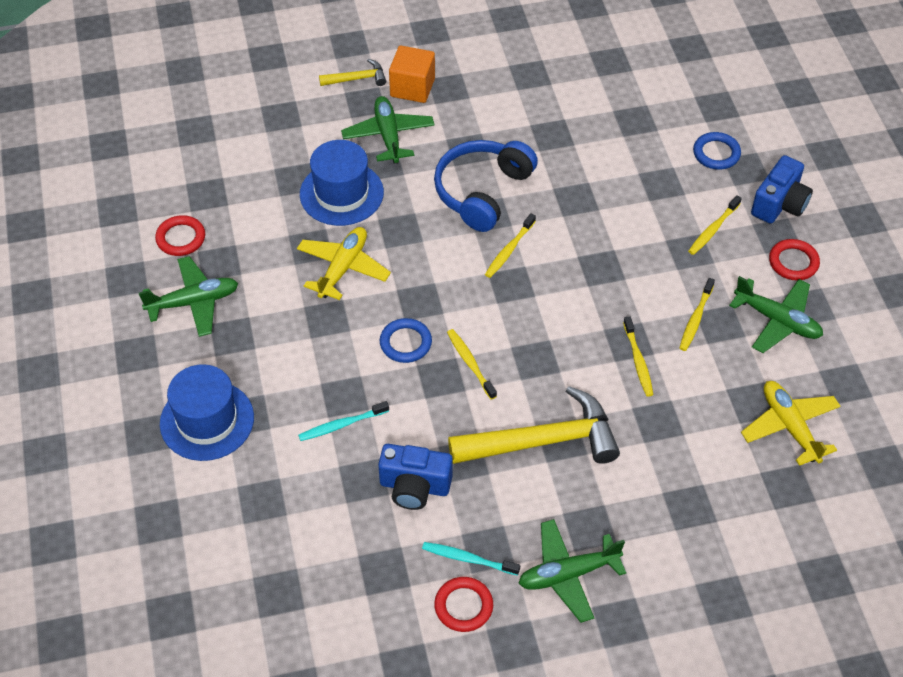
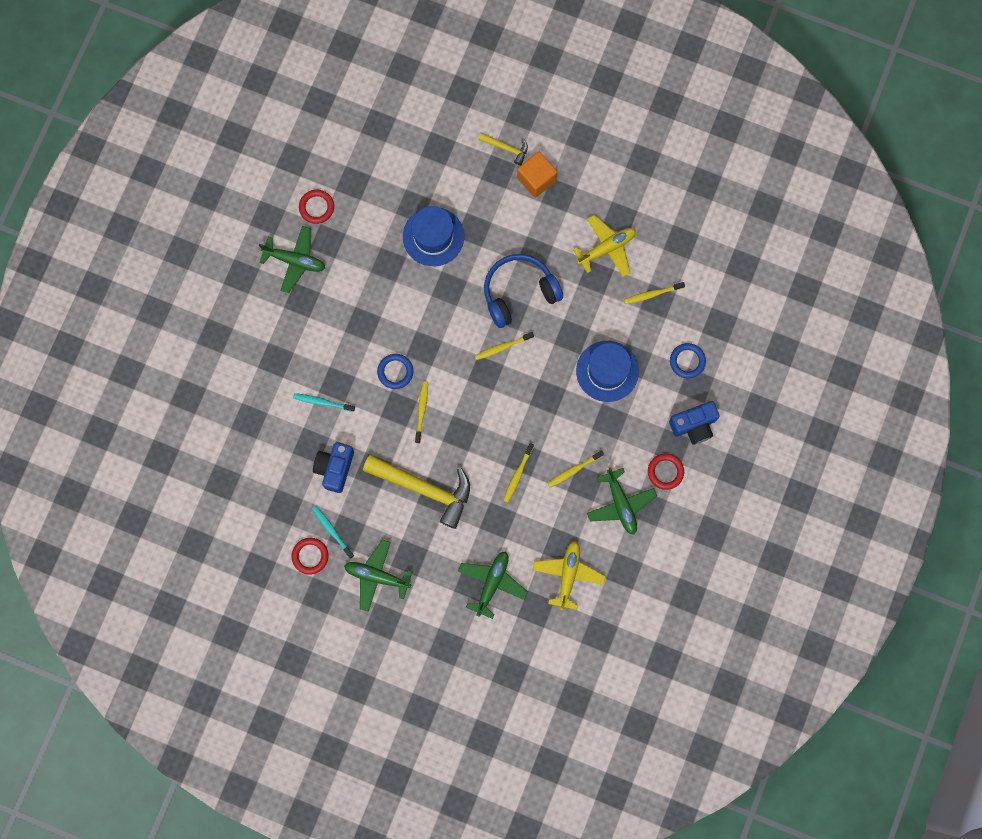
camera: 35 degrees right, 25 degrees up
(207, 420) = (252, 349): blue hat -> blue hat (607, 371)
(343, 268) = (396, 294): yellow plane -> yellow plane (606, 248)
(388, 135) = (493, 209): green plane -> green plane (492, 583)
(414, 486) = (335, 468): blue camera -> blue camera turned 60 degrees clockwise
(713, 229) = (637, 416): yellow toothbrush -> yellow toothbrush (652, 294)

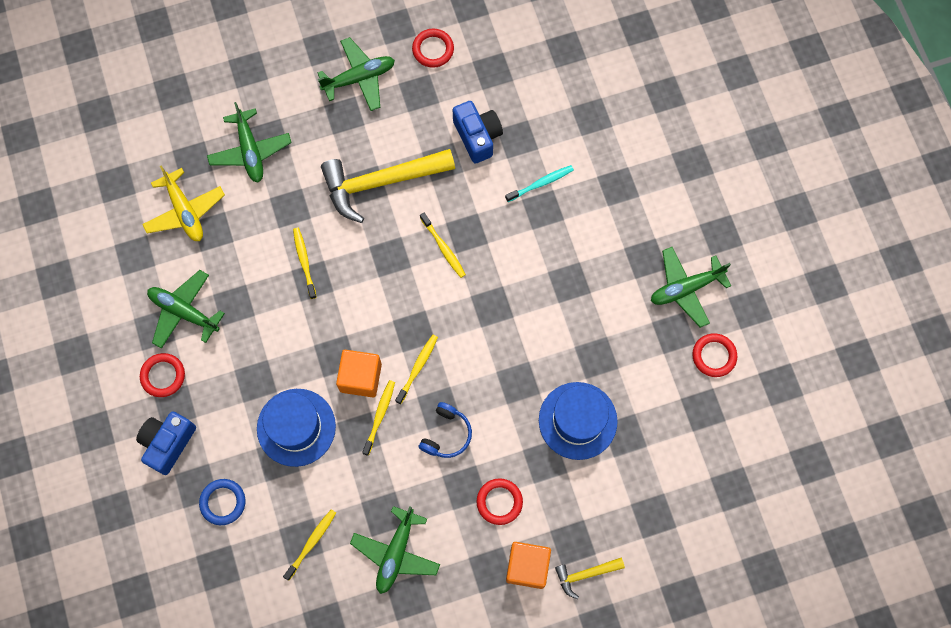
camera: 140 degrees right, 5 degrees down
(332, 531) = (432, 84): turquoise toothbrush -> none
(395, 372) = (499, 263): blue ring -> none
(519, 292) = (446, 434): blue headphones -> blue headphones, size x0.56
(521, 228) = (499, 502): none -> red ring
(542, 370) = (360, 377): none -> orange cube
(574, 470) = (254, 307): yellow toothbrush -> yellow toothbrush (379, 416)
(606, 248) = (396, 553): yellow plane -> green plane

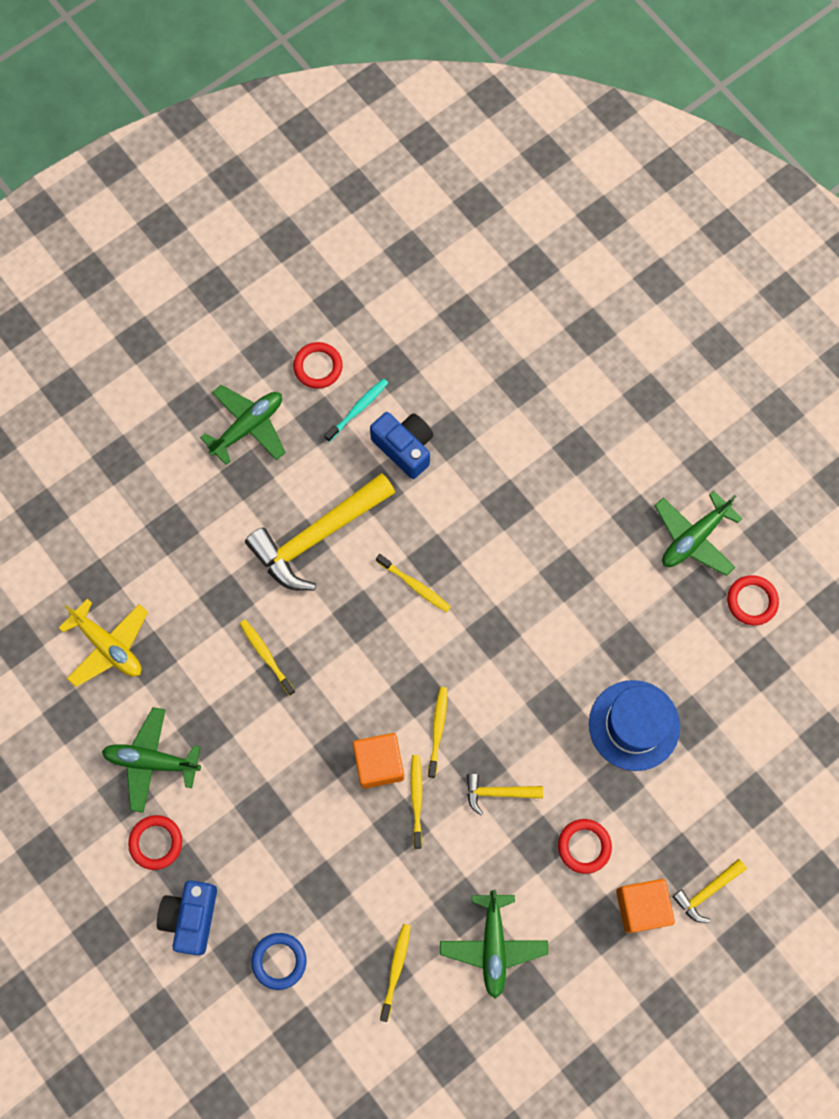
camera: 20 degrees left, 0 degrees up
(250, 151) = (156, 551): green plane -> none
(296, 427) = (329, 846): blue hat -> none
(446, 434) = (498, 792): blue headphones -> yellow hammer
(541, 183) = (494, 476): turquoise toothbrush -> turquoise toothbrush (358, 409)

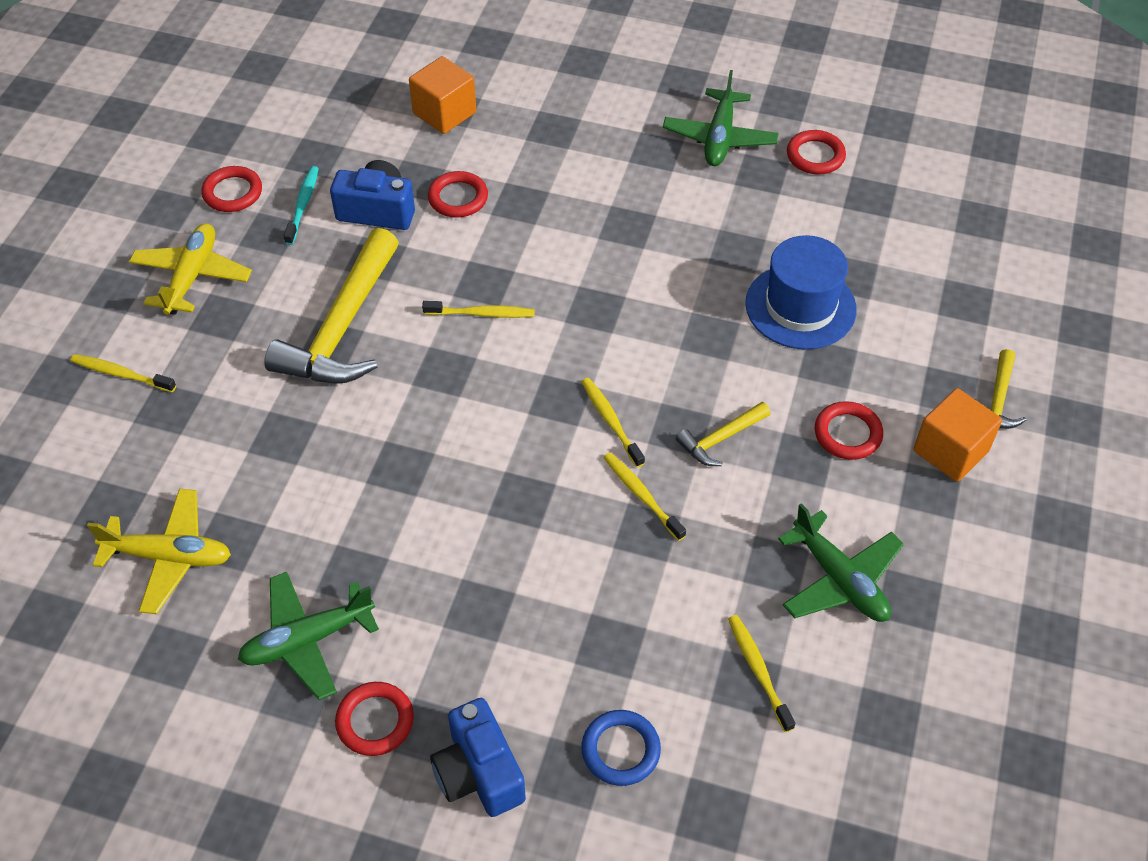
camera: 35 degrees left, 20 degrees down
(248, 427) = (192, 276): green plane -> yellow plane
(266, 655) = (367, 461): yellow toothbrush -> yellow toothbrush (121, 374)
(379, 763) = (574, 487): orange cube -> orange cube (444, 113)
(467, 472) = (458, 198): none -> red ring

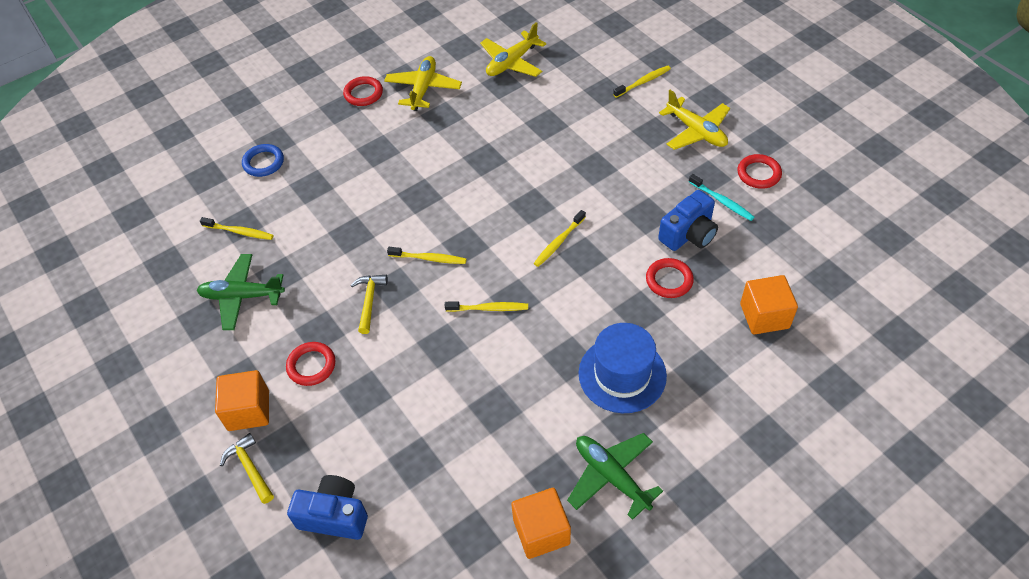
camera: 130 degrees right, 0 degrees up
(307, 640) = (423, 89): green plane -> yellow plane
(342, 328) = (601, 176): yellow hammer -> none
(479, 773) = (306, 114): blue camera -> blue camera (334, 515)
(641, 495) = (372, 244): yellow toothbrush -> yellow toothbrush (489, 308)
(800, 306) = (418, 411): blue hat -> blue hat (622, 374)
(815, 156) = (541, 531): red ring -> orange cube

